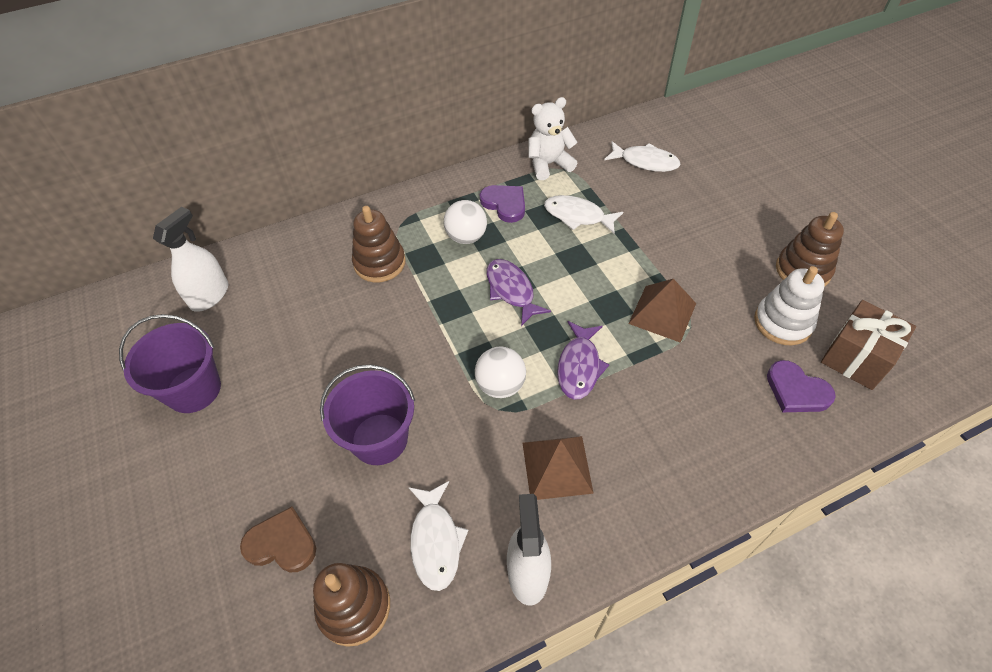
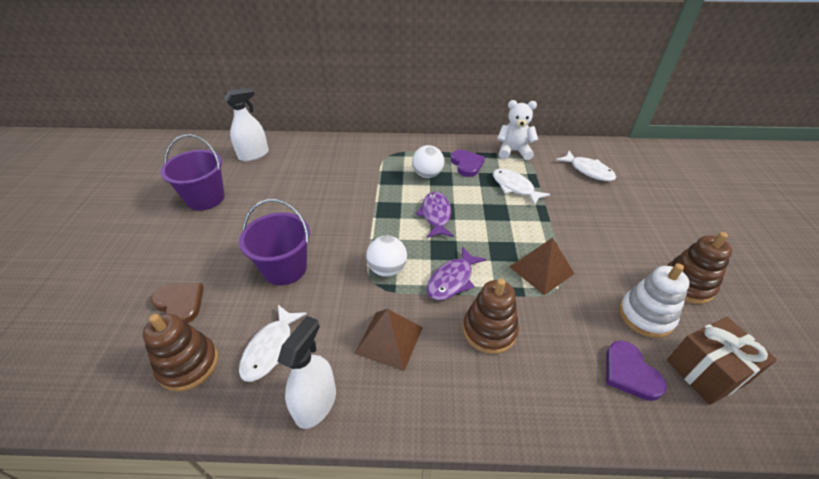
camera: 25 degrees right, 10 degrees down
(379, 263) = (362, 170): brown stacking toy -> brown stacking toy (489, 330)

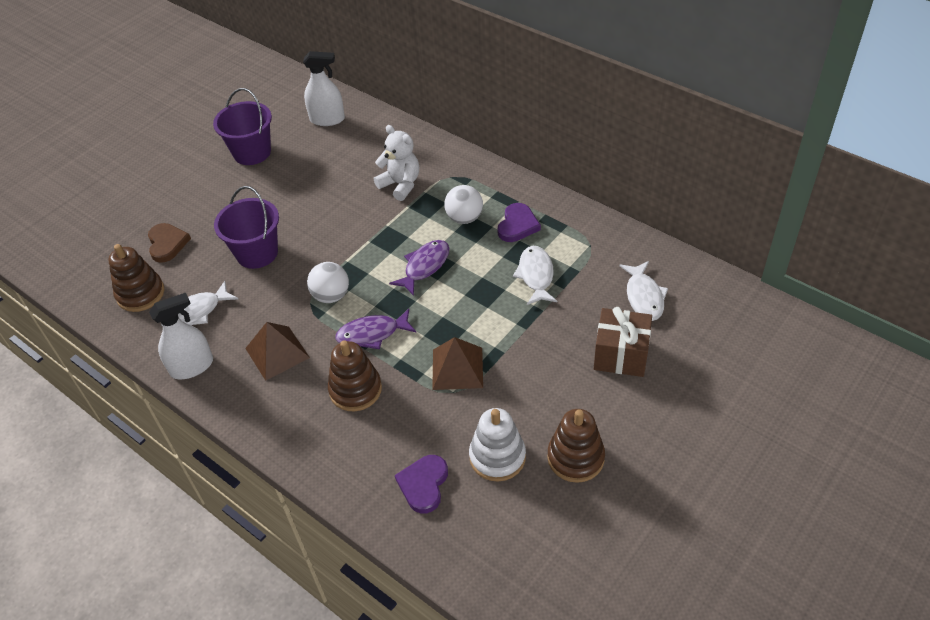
camera: 40 degrees right, 5 degrees up
(513, 151) = (588, 233): white teddy bear -> white teddy bear (400, 184)
(706, 371) = (487, 523): brown gift -> brown gift (621, 355)

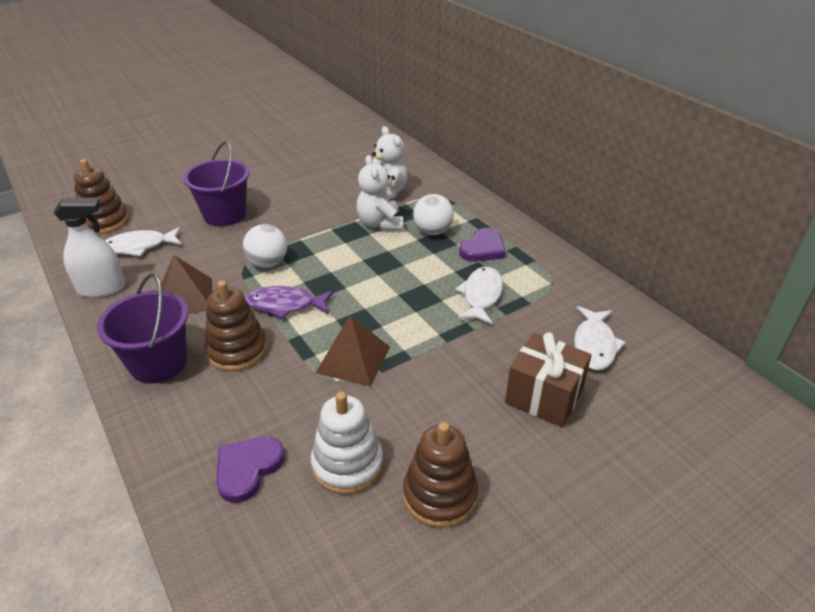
camera: 15 degrees right, 10 degrees down
(167, 244) = (155, 191): brown heart -> none
(252, 152) = (271, 145): purple bucket -> purple bucket (158, 363)
(327, 119) = (350, 136): white spray bottle -> none
(412, 222) = (380, 223): none -> white teddy bear
(424, 266) = (371, 261): purple fish -> none

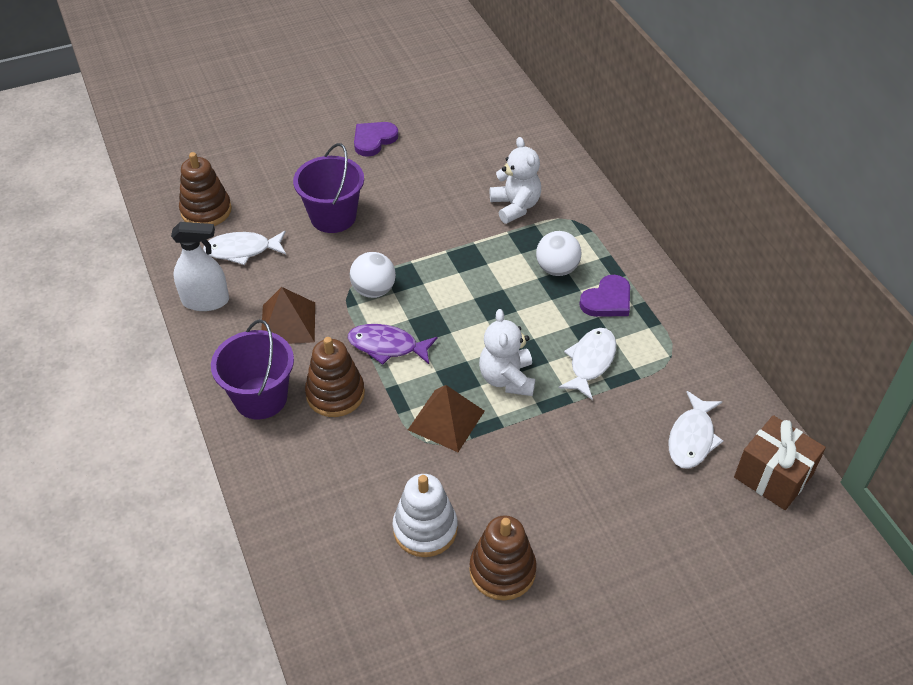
camera: 10 degrees right, 10 degrees up
(248, 469) = (336, 519): purple heart -> purple heart (373, 140)
(380, 223) = (501, 250): white teddy bear -> white teddy bear (507, 379)
(544, 396) = (623, 488): brown gift -> brown gift (773, 476)

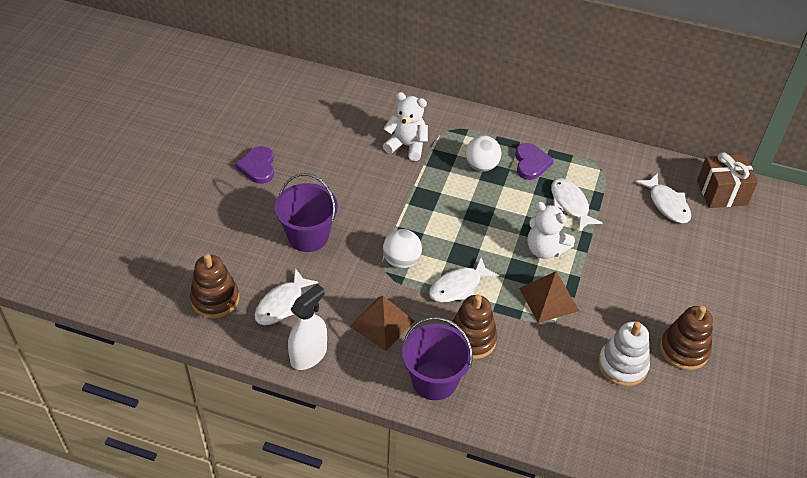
camera: 50 degrees left, 0 degrees up
(387, 346) = (458, 286): purple fish -> white fish

